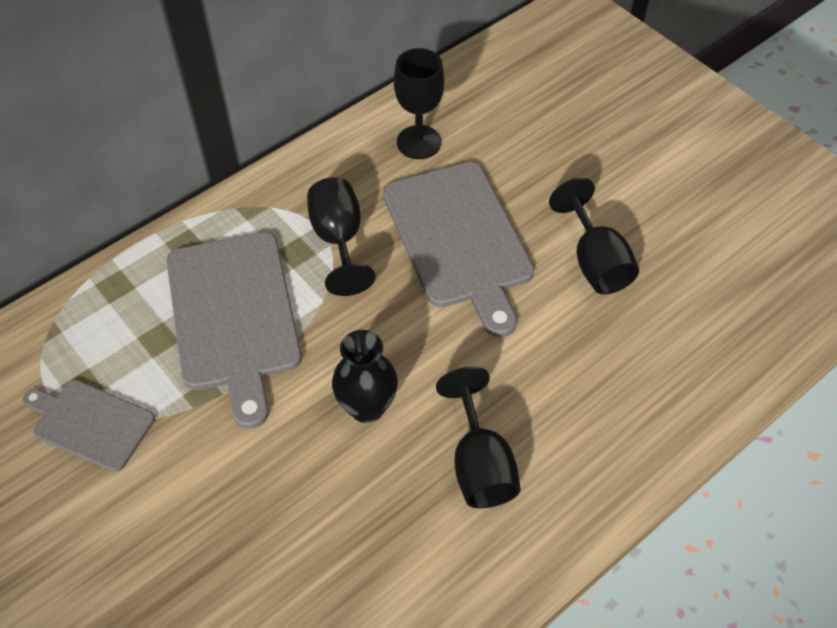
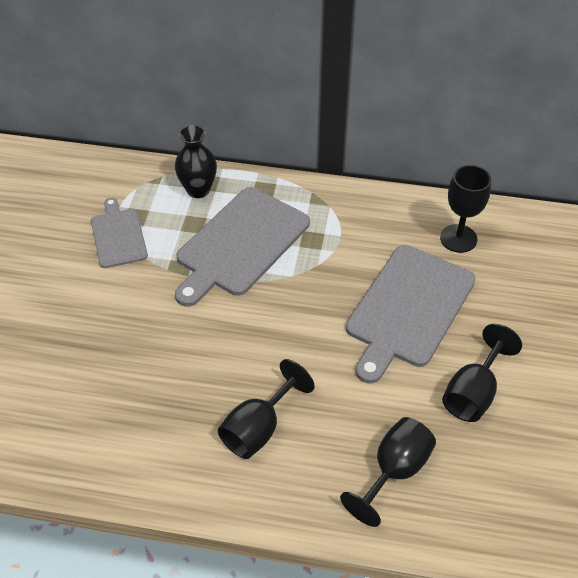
camera: 50 degrees right, 5 degrees down
(339, 240) = (341, 252): black goblet -> black goblet (394, 471)
(367, 407) = (243, 346): black vase -> black vase (198, 190)

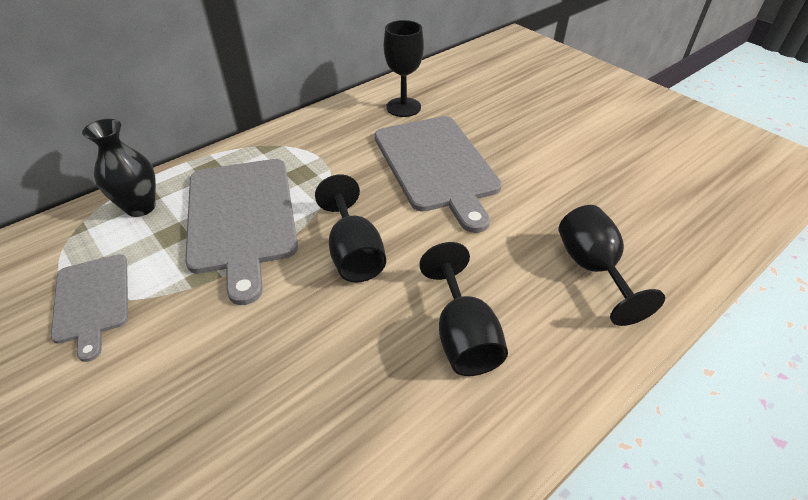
camera: 50 degrees left, 5 degrees down
(118, 235) = (92, 300): grey cutting board -> grey cutting board turned 135 degrees counterclockwise
(473, 392) = (551, 180): black goblet -> black goblet (354, 253)

